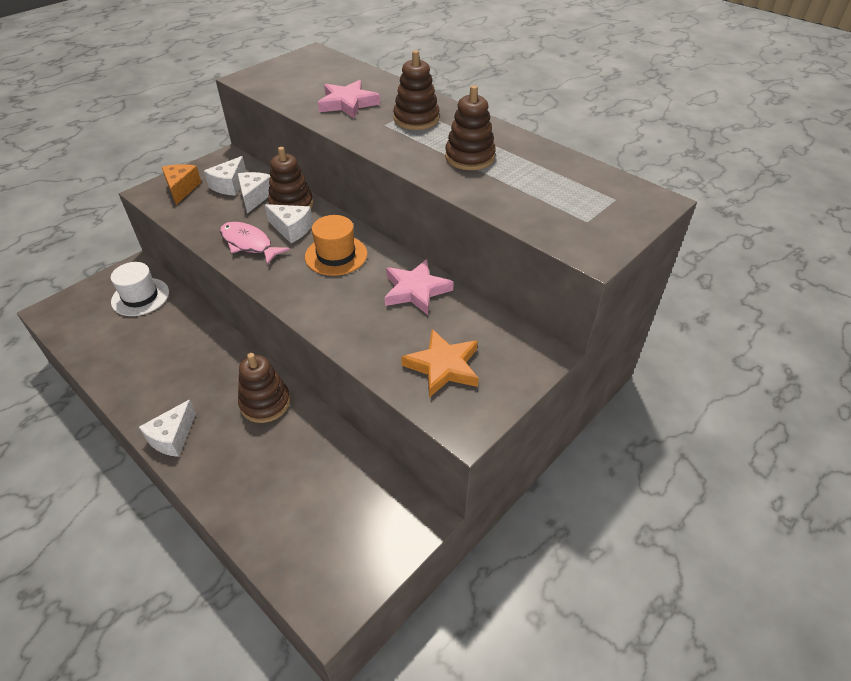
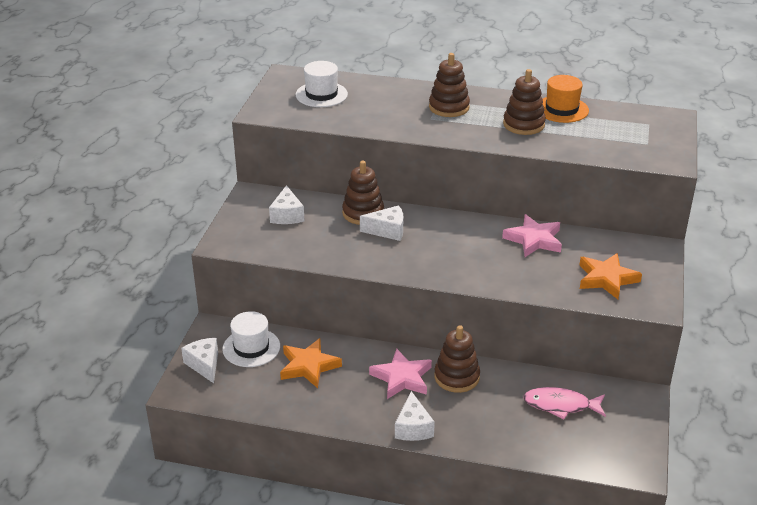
camera: 30 degrees left, 10 degrees down
(161, 333) = (308, 366): none -> orange star
(182, 189) = (248, 232): orange cheese -> none
(249, 244) = (367, 253): pink fish -> pink fish (560, 405)
(255, 197) = (323, 217): white cheese -> white cheese (204, 365)
(318, 76) = (321, 94): none -> white hat
(336, 255) = (447, 237): orange hat -> orange hat (561, 109)
(348, 103) = (379, 110): pink star -> pink star (402, 378)

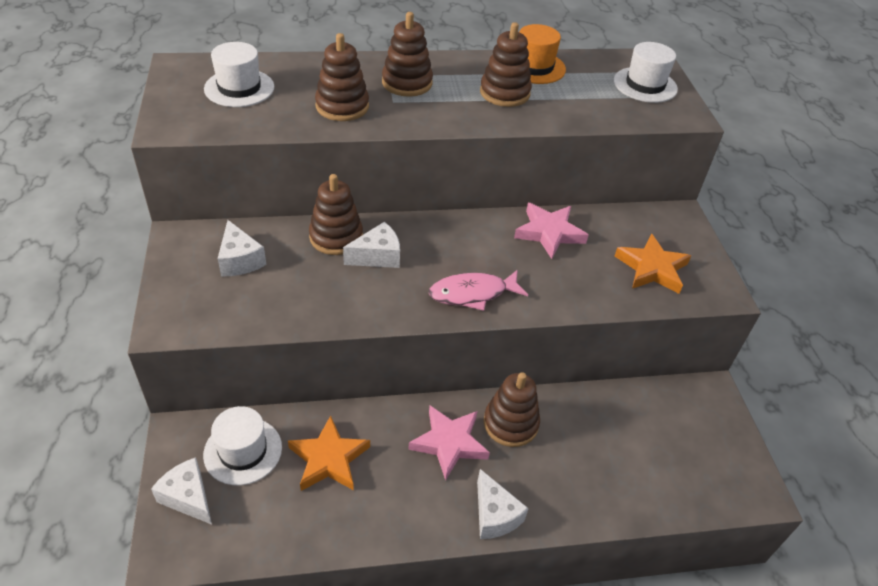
camera: 25 degrees left, 10 degrees up
(390, 116) = (342, 106): none -> brown stacking toy
(560, 405) = (638, 430): pink fish -> pink fish (472, 293)
(651, 135) = (645, 85): none -> white hat

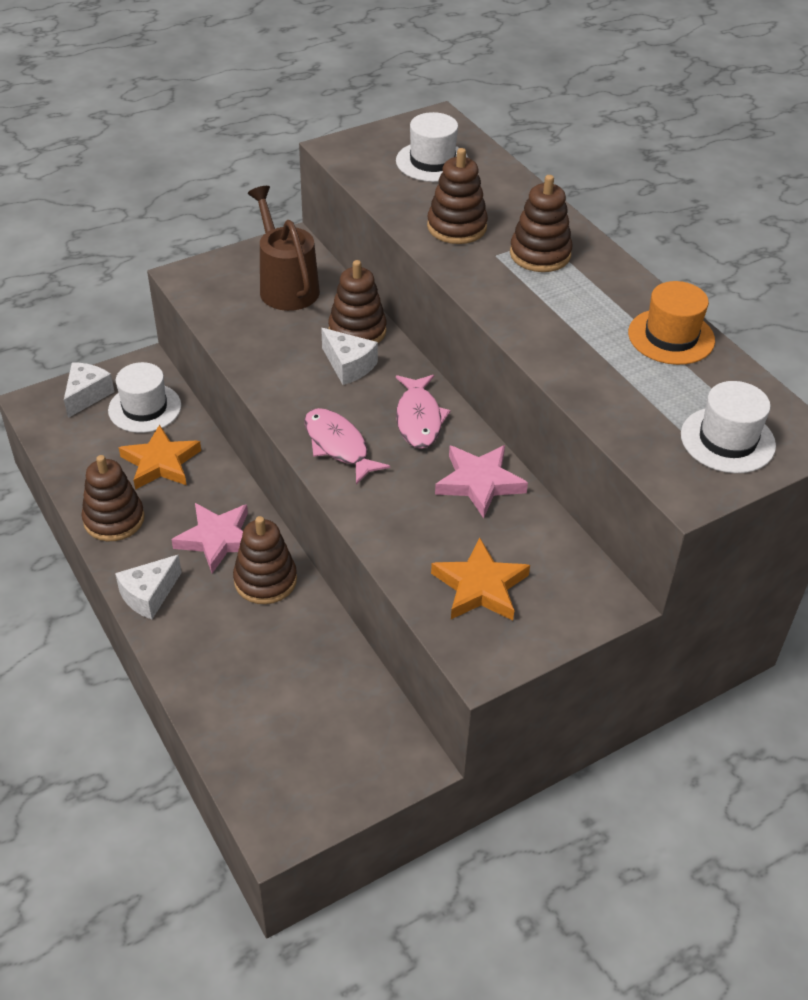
camera: 70 degrees right, 0 degrees up
(240, 260) = (285, 286): white cheese -> brown watering can
(464, 239) = (419, 419): none -> pink fish
(504, 93) = (588, 326): brown stacking toy -> brown stacking toy (114, 519)

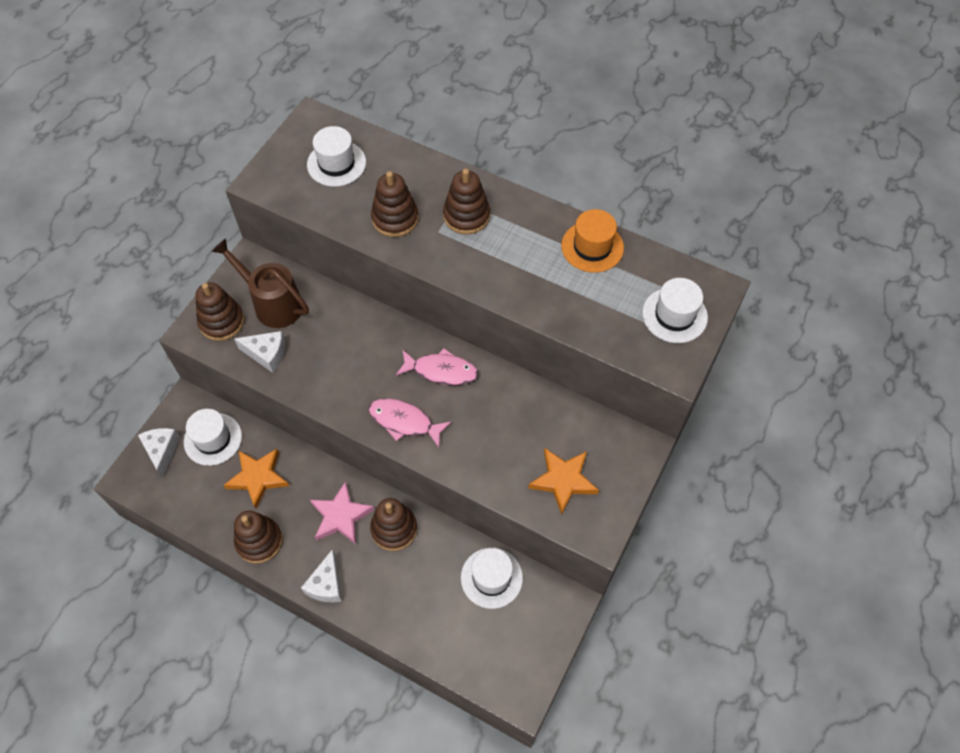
camera: 30 degrees left, 15 degrees up
(338, 686) = (491, 578): none -> white hat
(348, 366) = (365, 351): white cheese -> white cheese (267, 354)
(357, 331) = (351, 318): brown stacking toy -> brown stacking toy (221, 322)
(419, 419) = (441, 371): pink fish -> pink fish turned 45 degrees counterclockwise
(479, 483) = (512, 401): pink star -> none

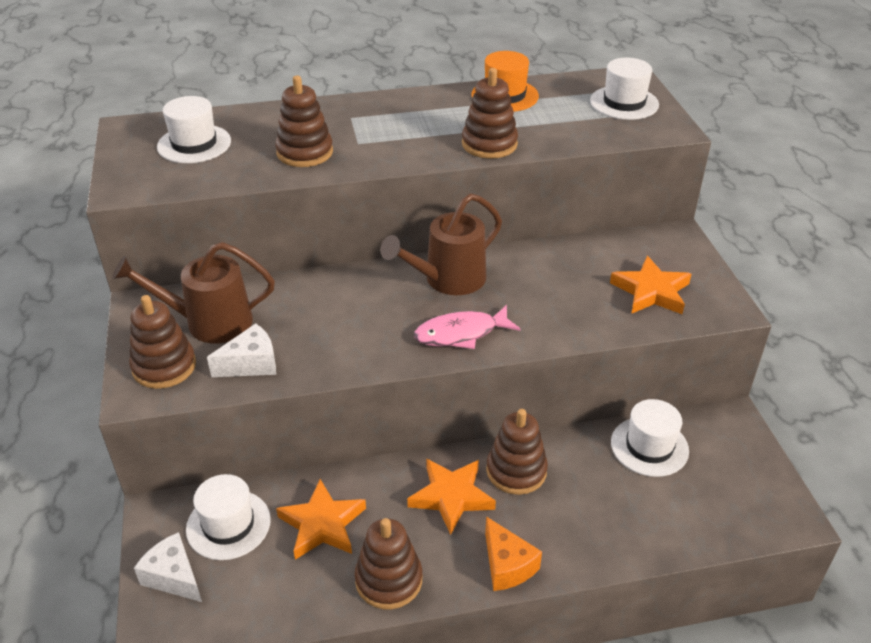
camera: 40 degrees left, 20 degrees down
(326, 584) = (507, 565): white cheese -> orange cheese
(341, 516) = (451, 496): pink star -> orange star
(441, 371) = (447, 280): pink fish -> brown watering can
(466, 216) = (371, 123): brown stacking toy -> brown stacking toy (489, 144)

